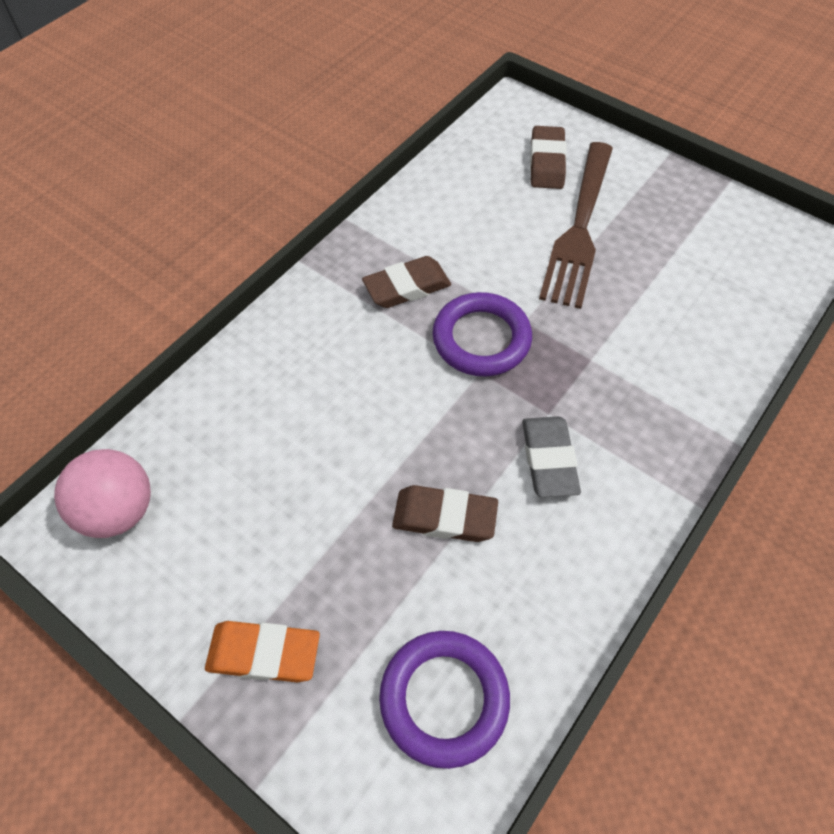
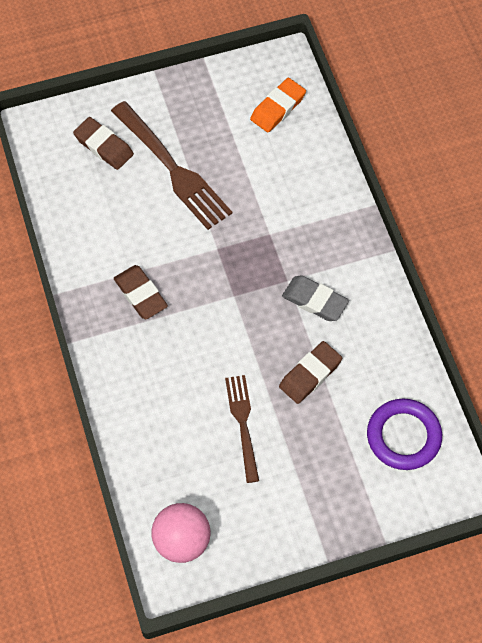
camera: 55 degrees left, 5 degrees up
(264, 653) = (322, 507): orange eraser -> orange eraser (278, 108)
(321, 482) = (243, 423): none -> brown fork
(407, 287) = (140, 294): brown eraser -> brown eraser turned 45 degrees counterclockwise
(481, 339) = (212, 280): purple ring -> none

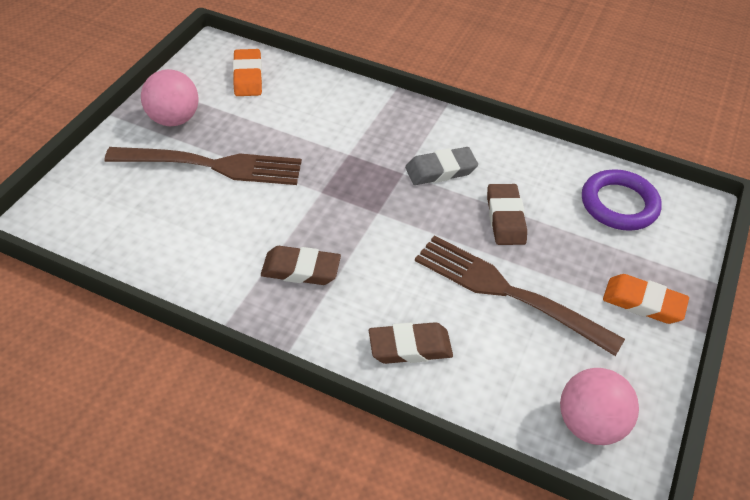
camera: 50 degrees left, 15 degrees down
(104, 146) = (128, 190): brown eraser -> brown eraser (410, 347)
(189, 108) = (174, 119): none -> pink ball
(243, 423) = (507, 292): brown fork -> brown fork, size x1.64
(317, 511) = (643, 303): none -> orange eraser

